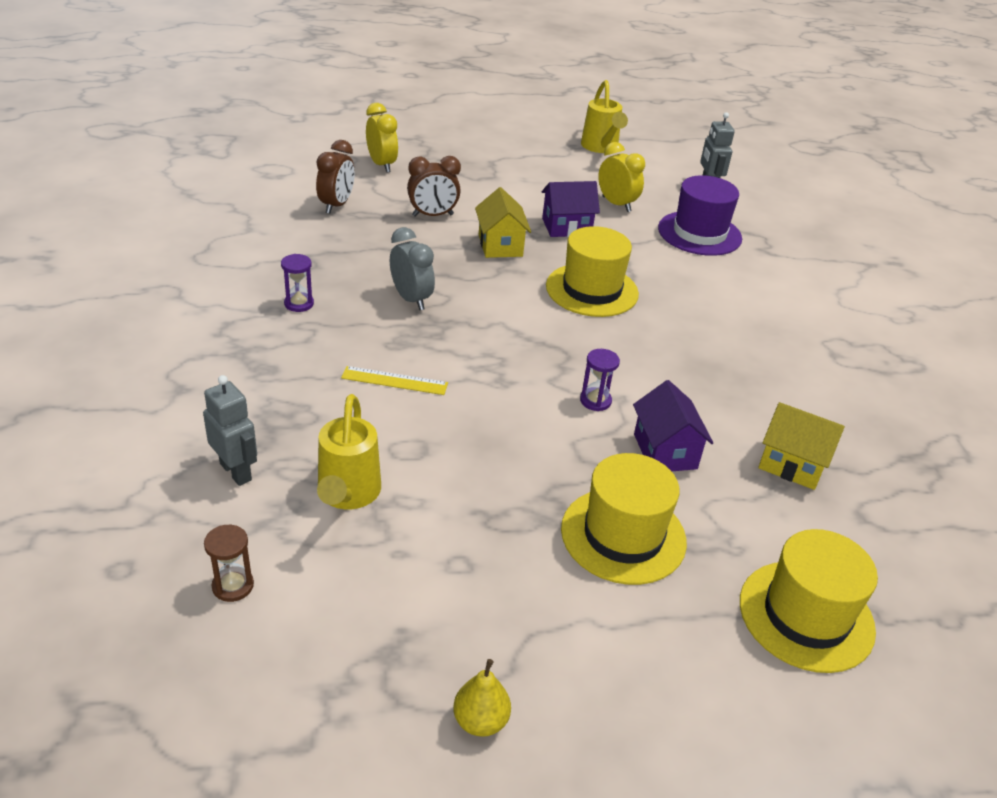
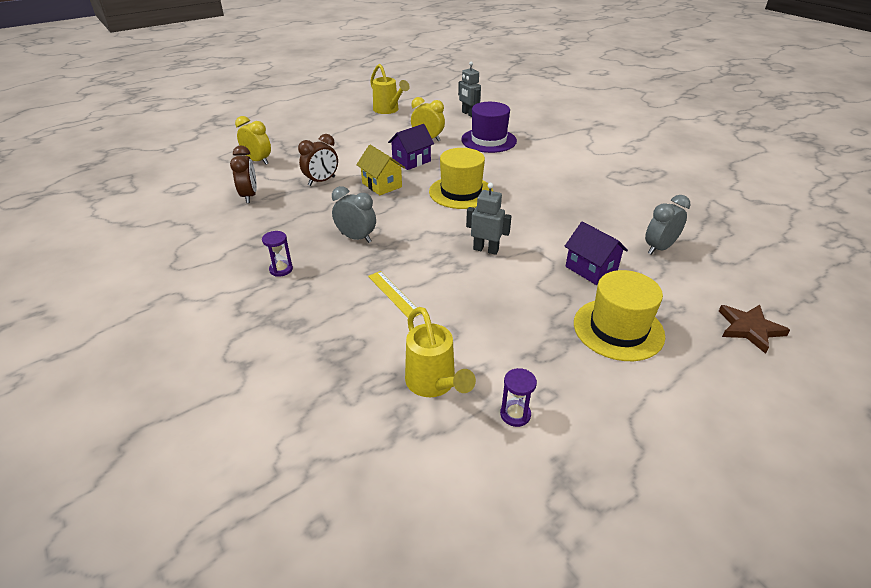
camera: 25 degrees left, 0 degrees up
(233, 586) = (415, 491): brown hourglass -> none
(236, 471) = (341, 406): grey robot -> grey robot (486, 249)
(394, 381) = (394, 294): yellow ruler -> yellow ruler turned 75 degrees clockwise
(480, 721) = (658, 492): yellow pear -> none
(595, 401) = (525, 256): purple hourglass -> purple hourglass (515, 414)
(792, 464) = (659, 248): yellow house -> grey clock
(806, 615) = (749, 329): yellow hat -> brown star

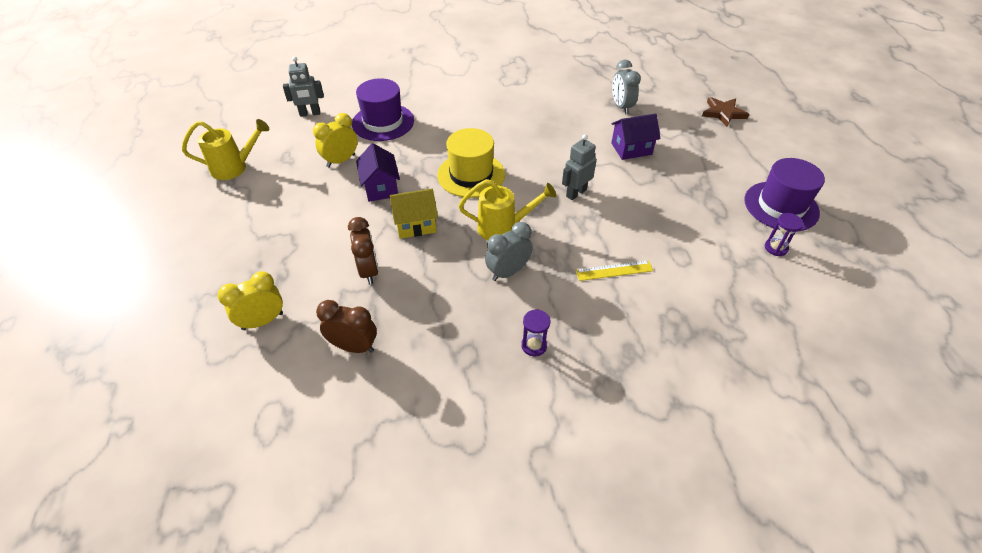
camera: 65 degrees left, 10 degrees up
(434, 384) = (735, 280): yellow watering can -> yellow watering can (503, 228)
(603, 411) = (781, 206): none -> purple hat
(618, 329) = (705, 166): yellow hat -> none

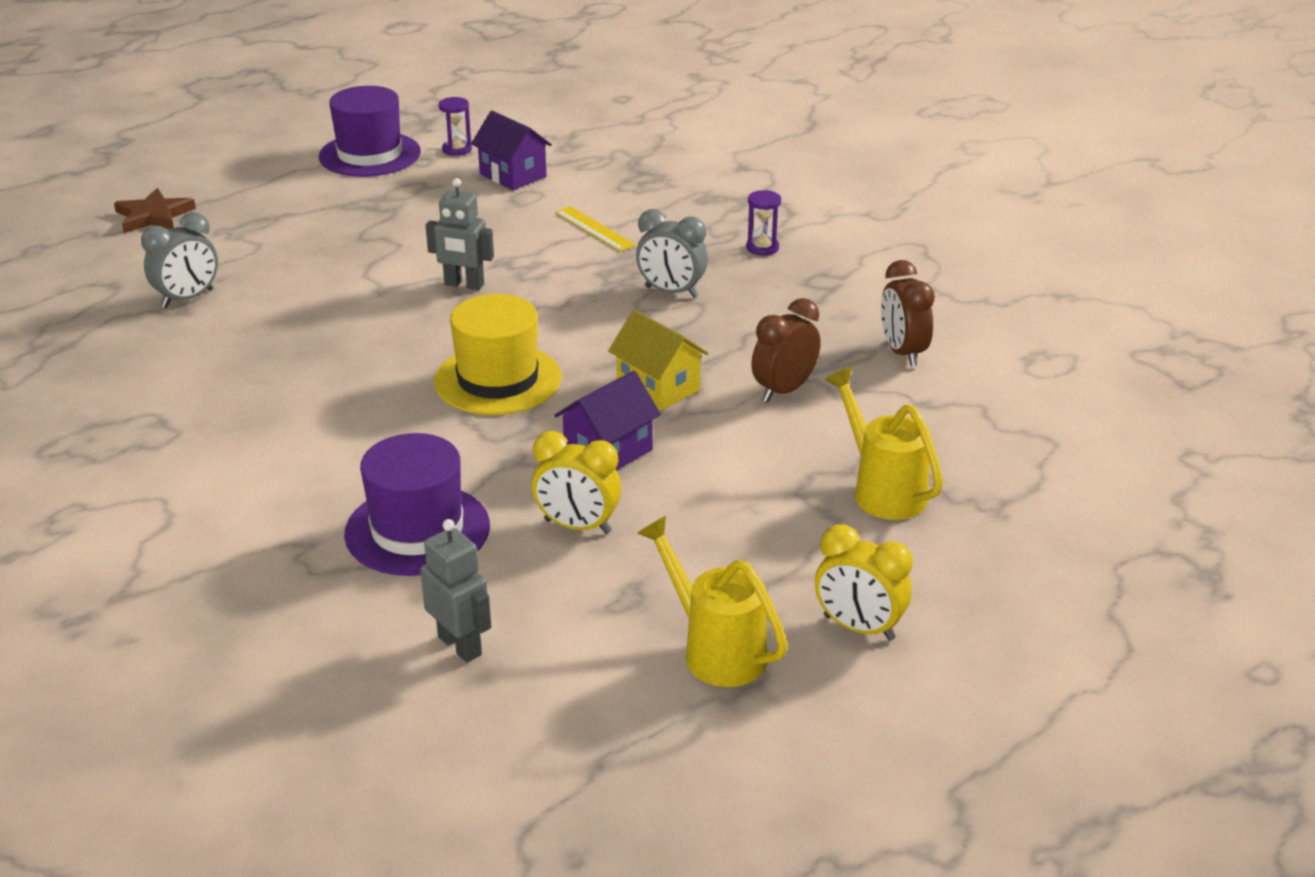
camera: 120 degrees left, 15 degrees down
(262, 321) = (956, 435): yellow clock -> yellow clock (858, 628)
(503, 228) = (593, 318): yellow watering can -> yellow watering can (882, 490)
(631, 149) = (313, 267): purple house -> purple house (513, 175)

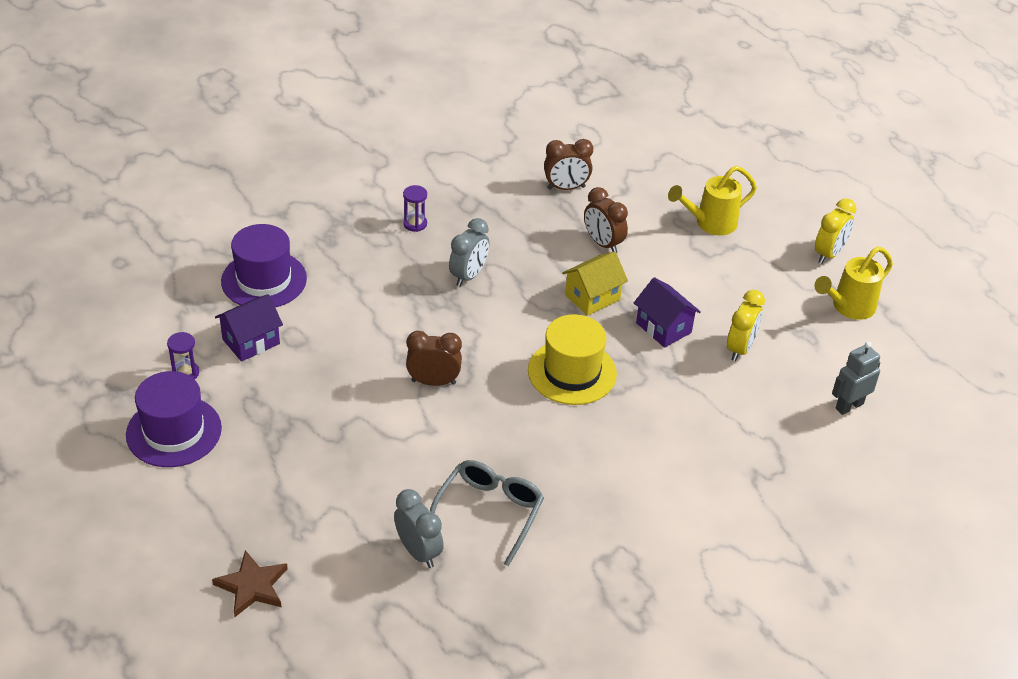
camera: 85 degrees left, 10 degrees up
(244, 337) = (489, 512): none -> grey glasses
(417, 530) = (741, 420): purple hat -> purple hat (264, 280)
(464, 285) = (433, 382): grey robot -> brown clock
(594, 229) = (362, 304): yellow ruler -> none

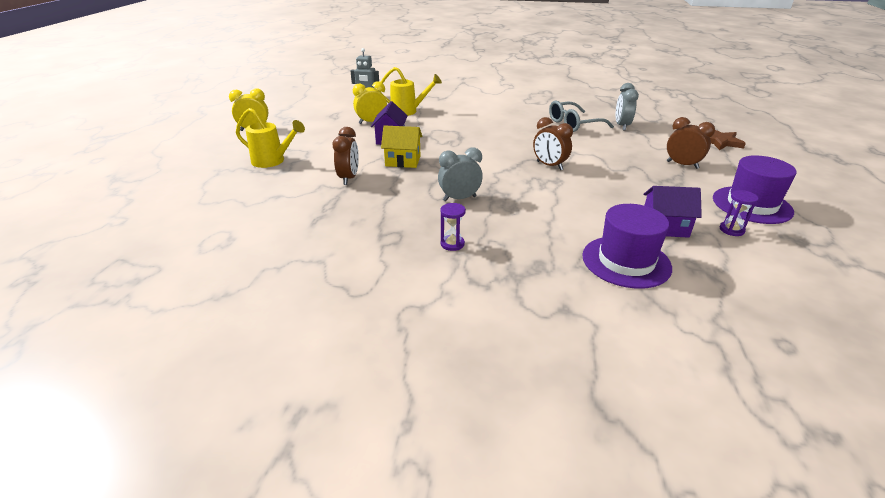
camera: 135 degrees left, 10 degrees down
(566, 188) = (307, 215): brown clock -> brown clock (682, 165)
(572, 372) = (466, 143): yellow hat -> none
(848, 307) = (295, 115): yellow watering can -> yellow watering can (408, 111)

